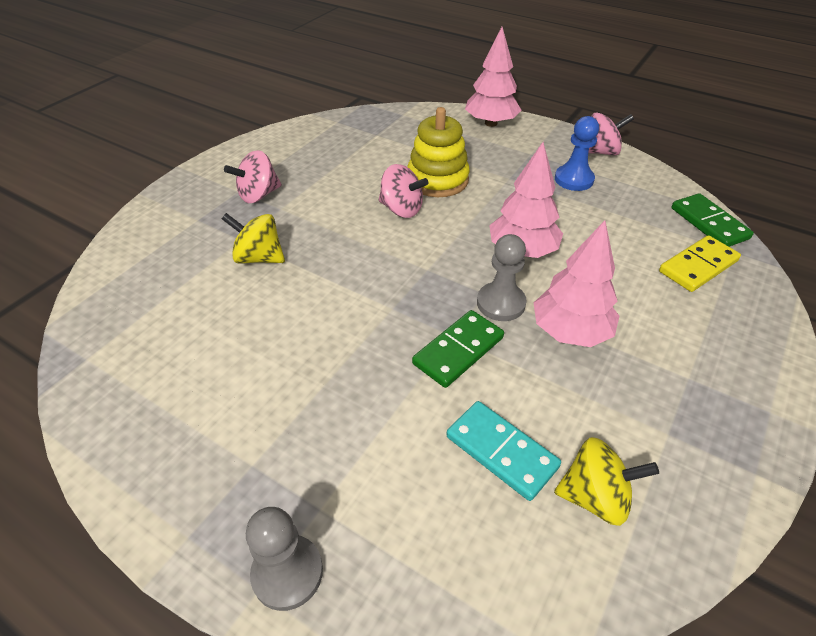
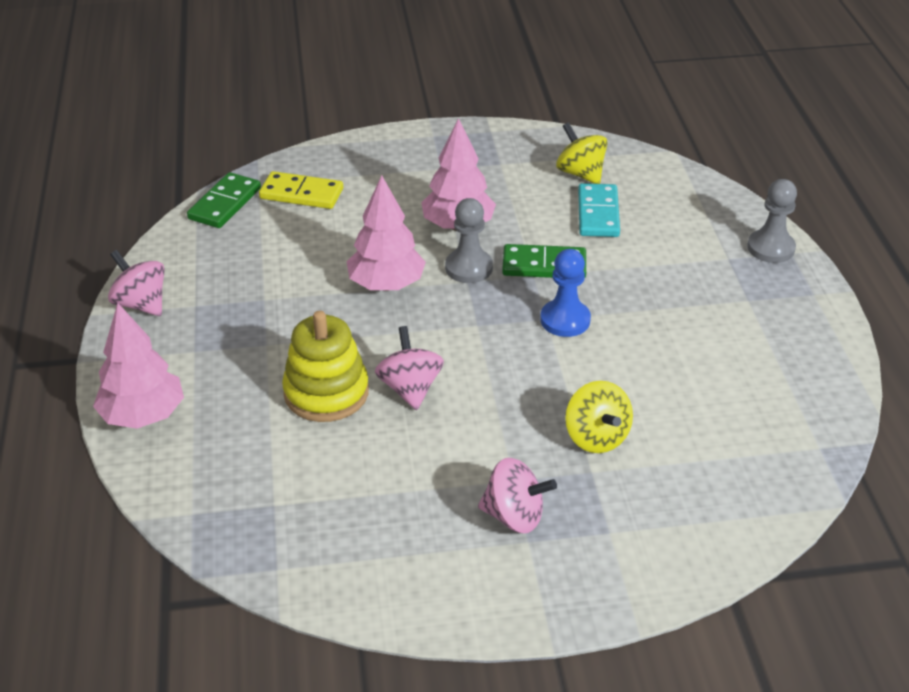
camera: 130 degrees left, 5 degrees down
(574, 179) = (224, 300): blue pawn -> blue pawn (565, 320)

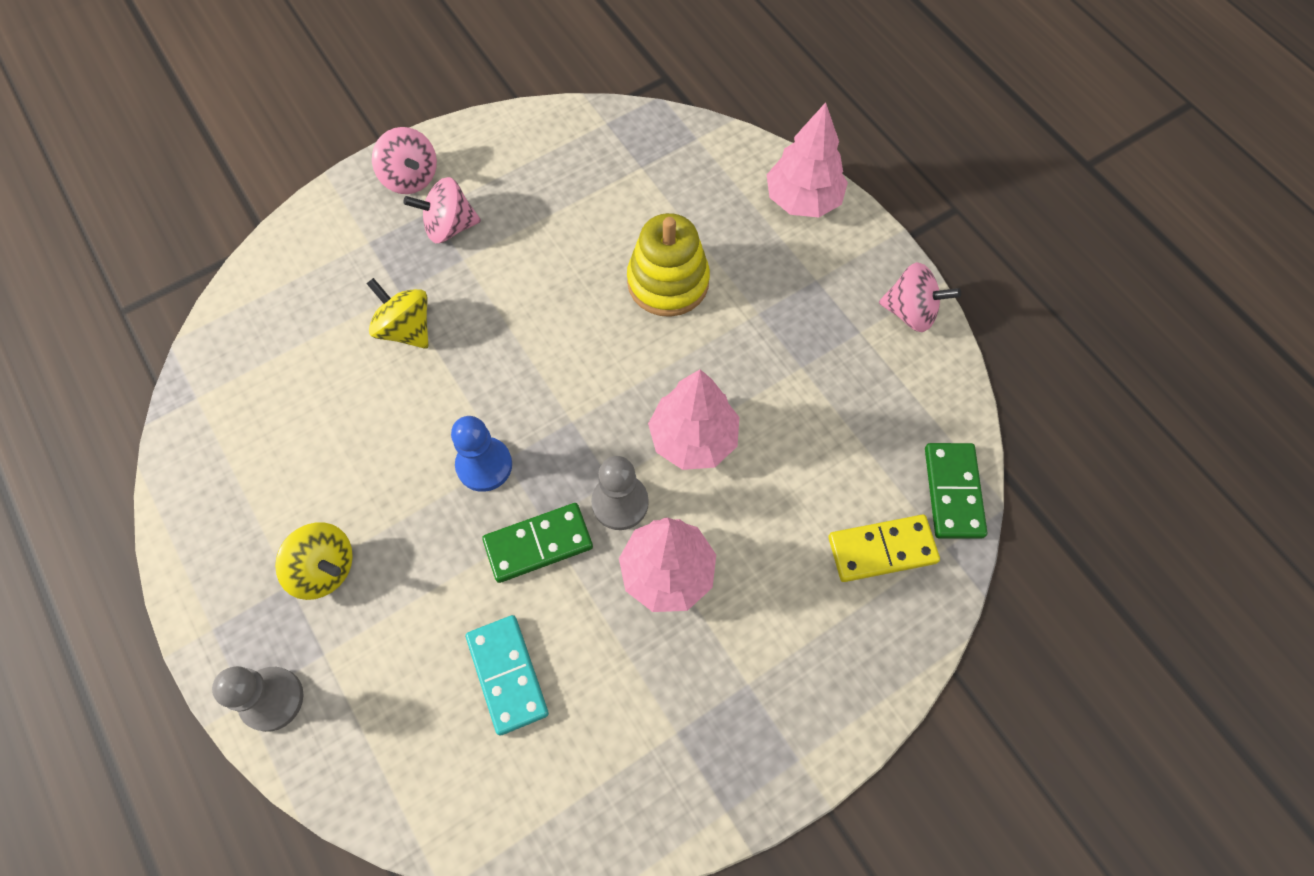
camera: 155 degrees right, 25 degrees up
(410, 388) = (596, 316): pink spinning top -> pink spinning top (410, 178)
(580, 173) = (560, 759): yellow spinning top -> yellow spinning top (325, 569)

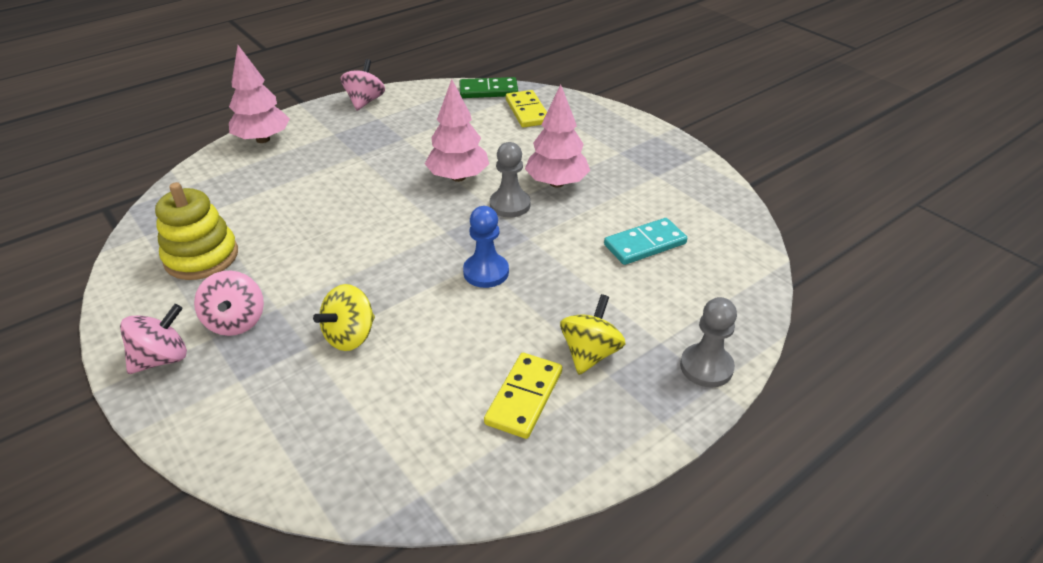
camera: 95 degrees left, 25 degrees down
(281, 492) = (524, 397): none -> yellow domino
(538, 544) = (546, 239): green domino -> none
(668, 282) = (324, 194): yellow stacking toy -> yellow stacking toy (201, 257)

